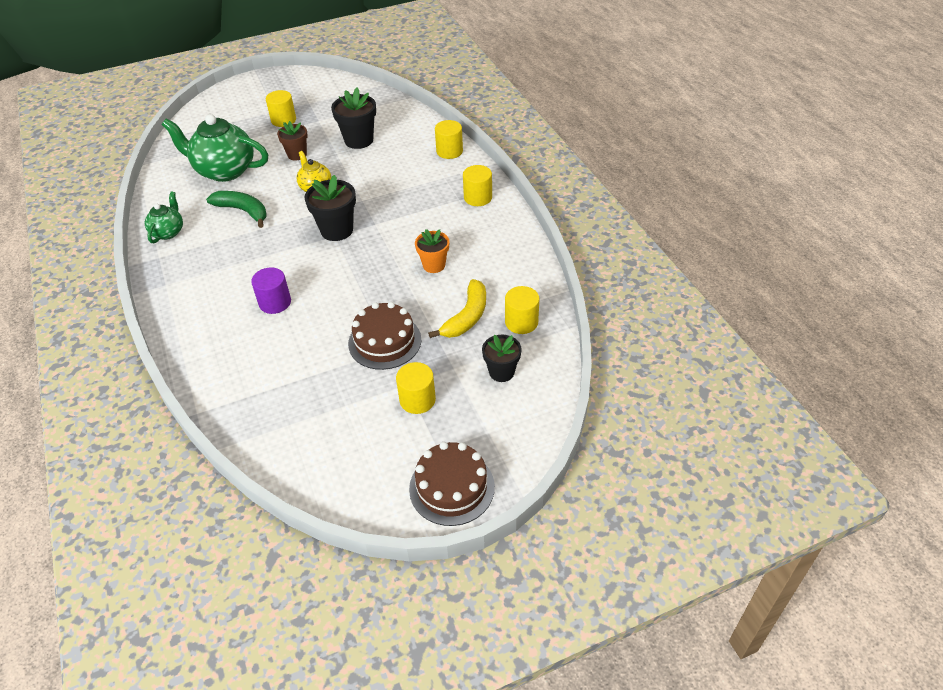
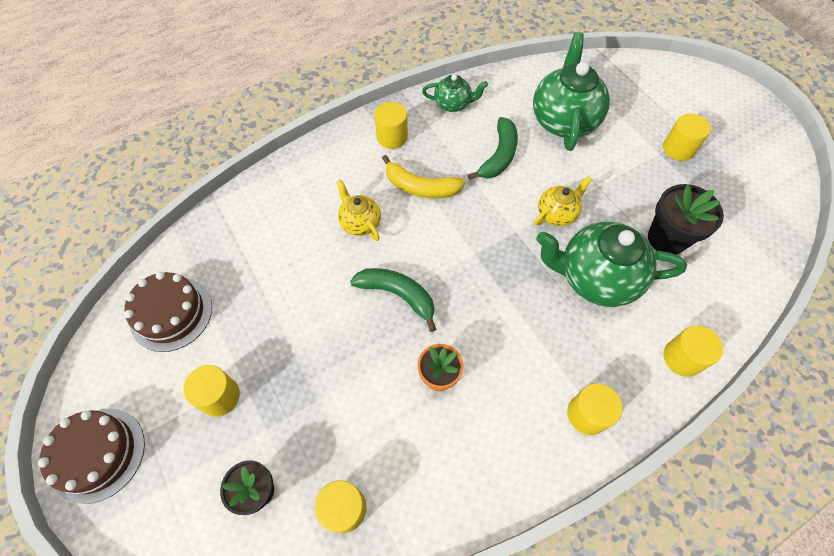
camera: 80 degrees right, 15 degrees up
(185, 275) = (392, 137): none -> yellow cylinder
(275, 302) = (360, 223): purple cylinder -> yellow teapot
(297, 154) = (614, 179): brown flower pot -> none
(337, 230) = (484, 254): black flower pot -> none
(357, 283) = (398, 295): none -> green banana
(378, 178) = (595, 278): none -> green teapot
(385, 341) = (306, 344): brown cake -> brown cake (171, 313)
(466, 317) = (350, 433): yellow banana -> yellow banana (420, 187)

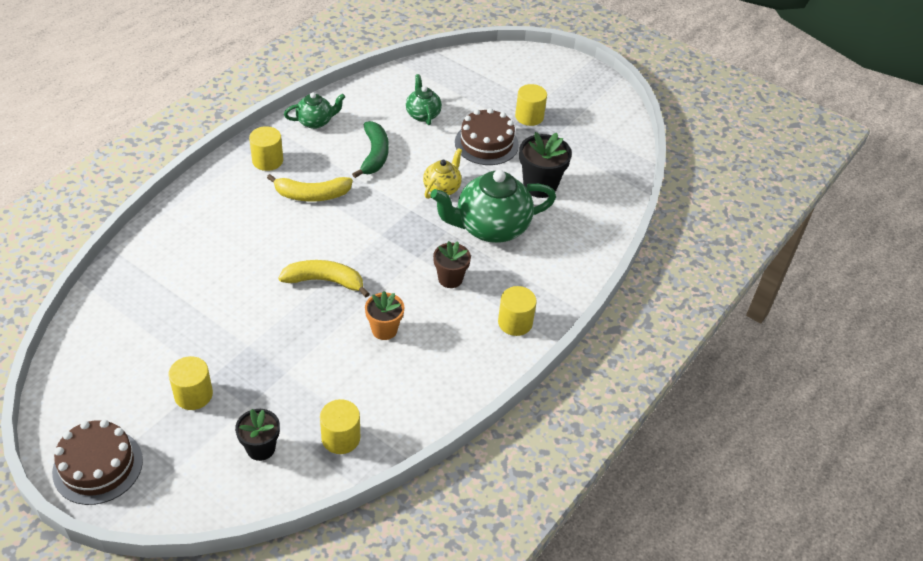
camera: 25 degrees left, 15 degrees down
(171, 313) = (114, 347): brown cake -> brown cake (486, 143)
(360, 223) = (266, 235): yellow teapot -> none
(398, 295) = (325, 281): green banana -> yellow banana
(531, 332) = (450, 279): none -> brown flower pot
(563, 120) = (422, 114): green teapot -> green teapot, size x0.53
(682, 358) = (577, 266): yellow cylinder -> none

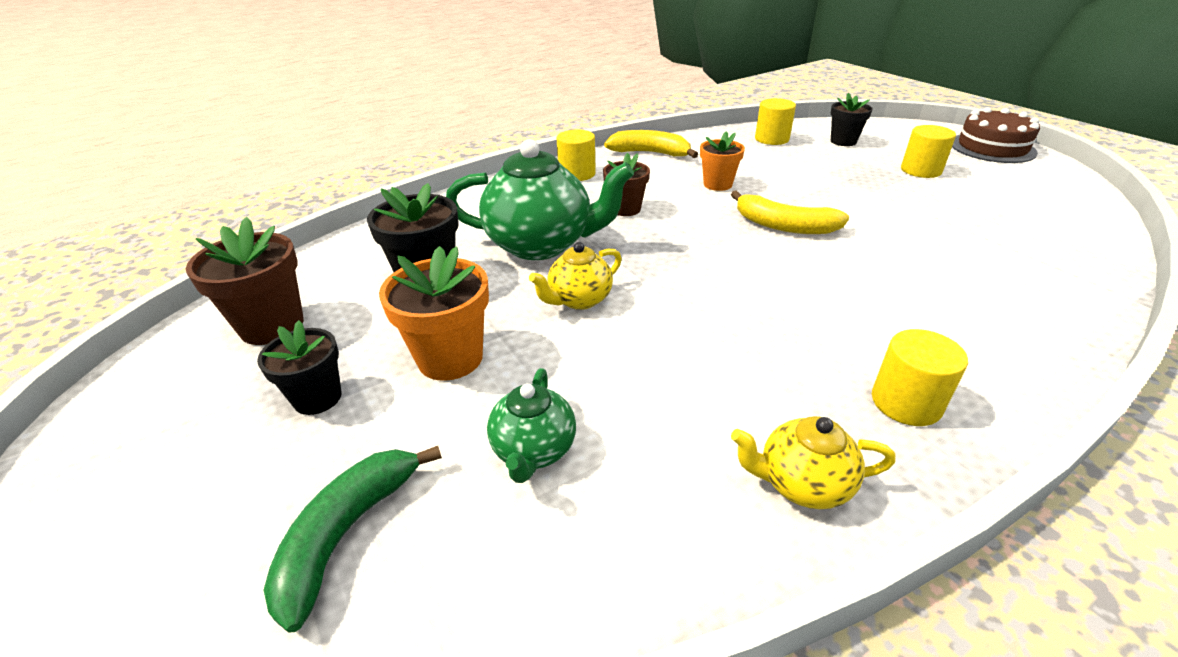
camera: 155 degrees left, 10 degrees down
(312, 195) = (805, 324): yellow banana -> yellow banana (650, 153)
(315, 122) = (802, 484): green teapot -> yellow teapot
(374, 155) = (676, 374): green banana -> green banana (347, 534)
(486, 143) = (450, 358): brown cake -> orange flower pot
(529, 117) = (317, 398): yellow cylinder -> black flower pot
(592, 143) = (272, 326): none -> brown flower pot

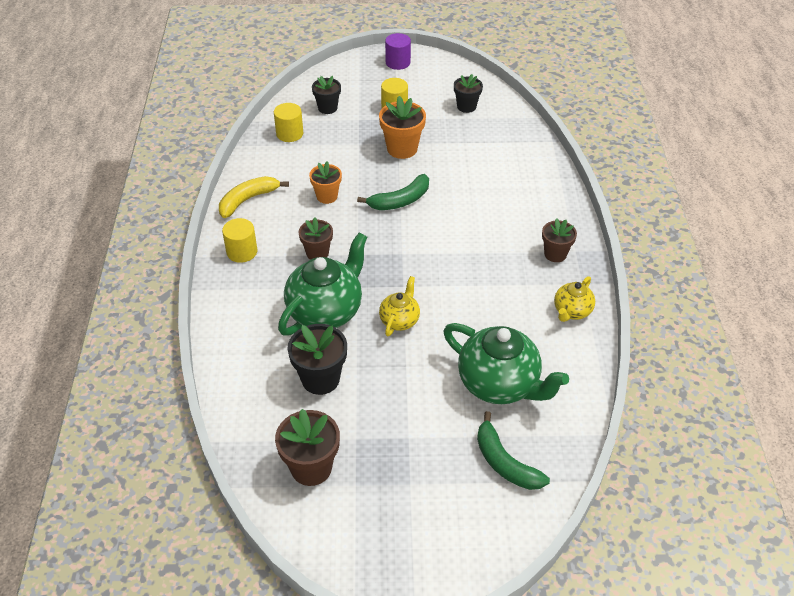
camera: 60 degrees left, 10 degrees up
(317, 398) = (402, 457): black flower pot -> black flower pot (466, 106)
(450, 358) = (410, 392): orange flower pot -> orange flower pot (402, 149)
(534, 450) = (499, 384): green teapot -> green teapot, size x1.90
(579, 300) = (400, 320): yellow teapot -> yellow teapot turned 150 degrees counterclockwise
(784, 226) = (400, 200): yellow banana -> green banana
(906, 402) = (555, 254): yellow cylinder -> brown flower pot
(992, 148) = (398, 62): brown cake -> purple cylinder

